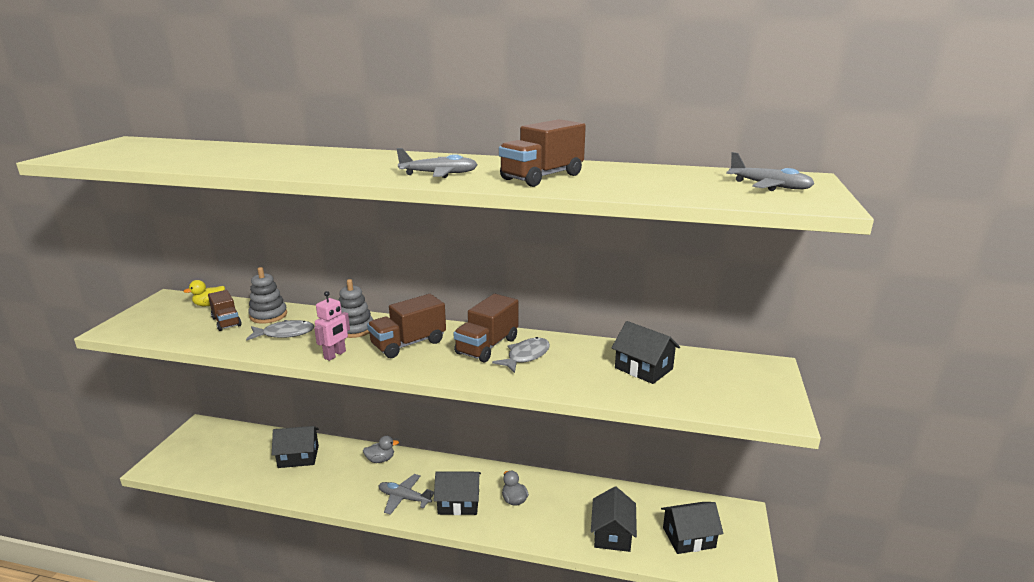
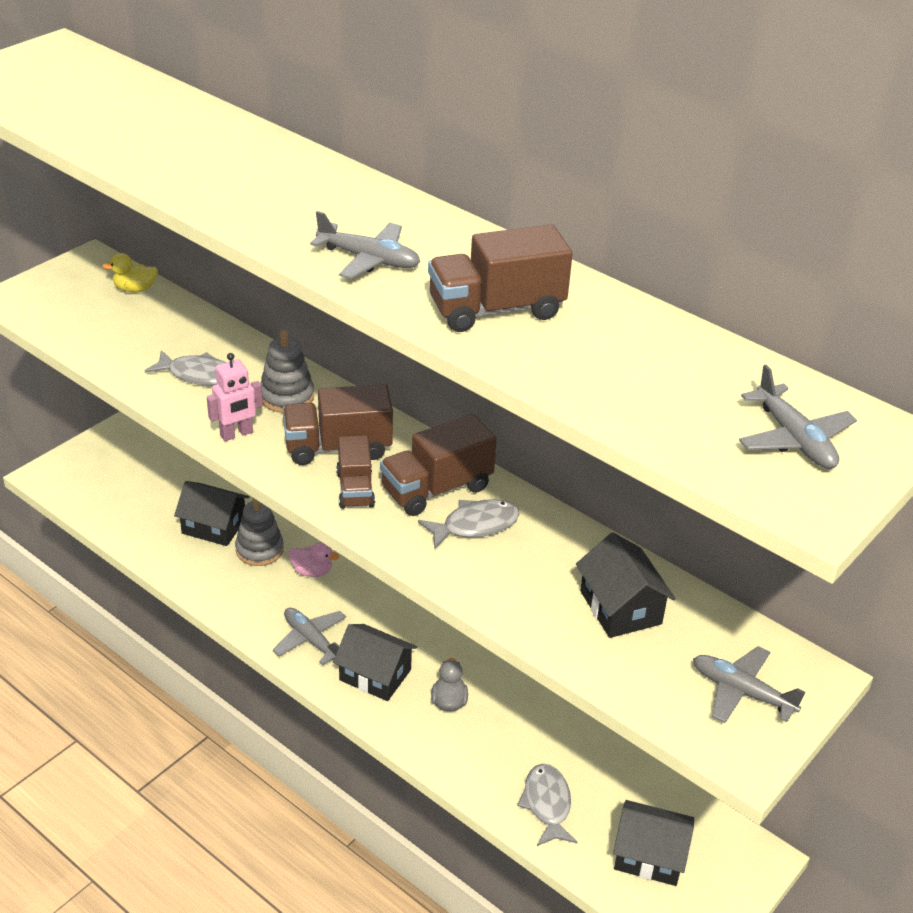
camera: 25 degrees right, 15 degrees up
(226, 322) = (140, 329): brown truck -> brown truck (355, 489)
(268, 315) = (195, 334): grey stacking toy -> grey stacking toy (259, 550)
(380, 460) = (312, 571): grey duck -> pink duck
(612, 534) = (547, 804): black house -> grey fish
(745, 385) = (741, 692): none -> grey plane

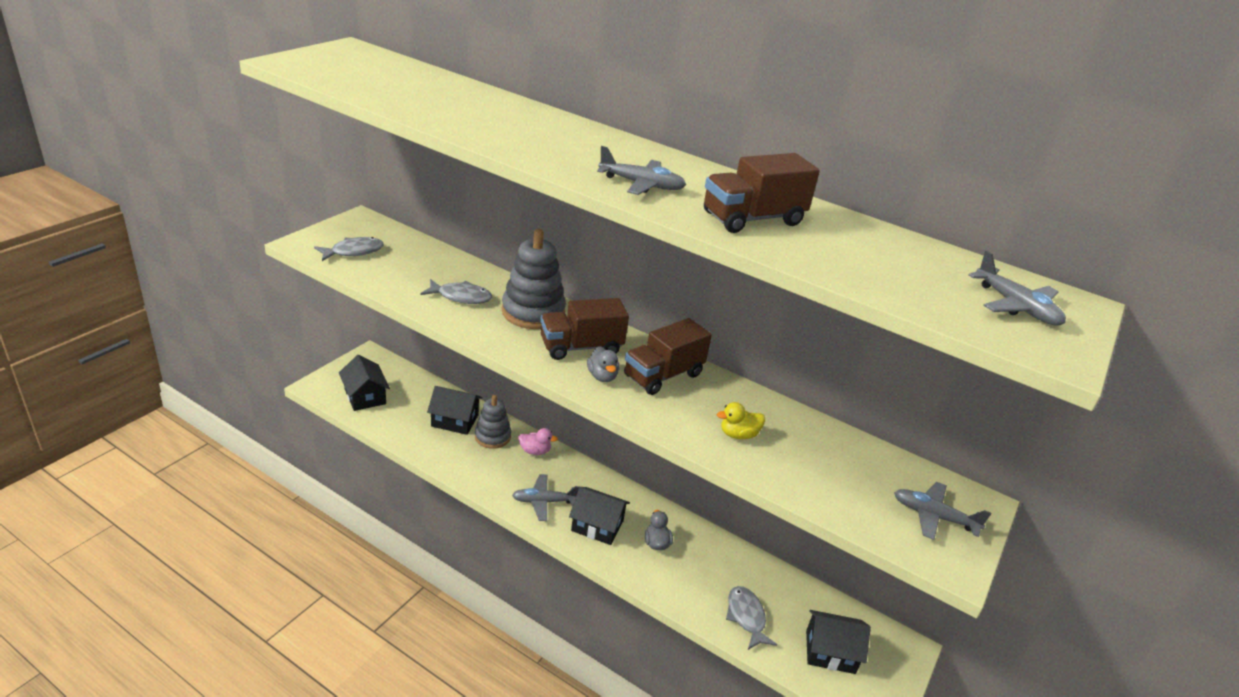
camera: 10 degrees left, 5 degrees down
(135, 289) = (399, 238): yellow duck -> yellow duck (738, 435)
(236, 434) = (501, 338): pink robot -> none
(287, 397) = (533, 312): grey stacking toy -> grey stacking toy, size x1.52
(311, 640) = (544, 501): grey plane -> grey plane turned 45 degrees counterclockwise
(355, 489) = (602, 376): brown truck -> grey duck
(475, 525) = (699, 401): grey fish -> grey fish (353, 252)
(620, 607) = (825, 457): black house -> black house (365, 396)

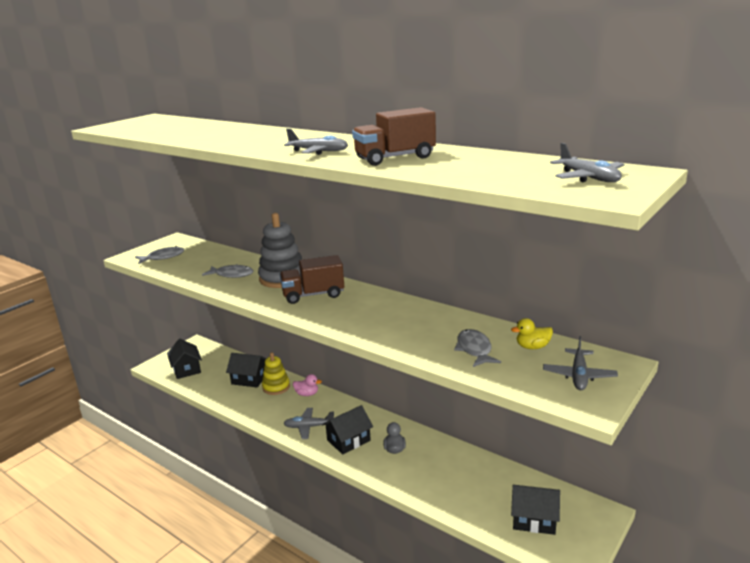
camera: 10 degrees right, 10 degrees down
(492, 436) = (276, 387): grey stacking toy -> yellow stacking toy
(597, 525) = (348, 440): black house -> black house turned 60 degrees counterclockwise
(602, 376) = (325, 310): grey duck -> none
(663, 375) = (372, 306): brown truck -> none
(738, 435) = (424, 336): yellow duck -> yellow duck (532, 347)
(746, 617) = (463, 497): grey fish -> grey fish (474, 349)
(933, 516) = (579, 376): grey plane -> grey plane turned 105 degrees counterclockwise

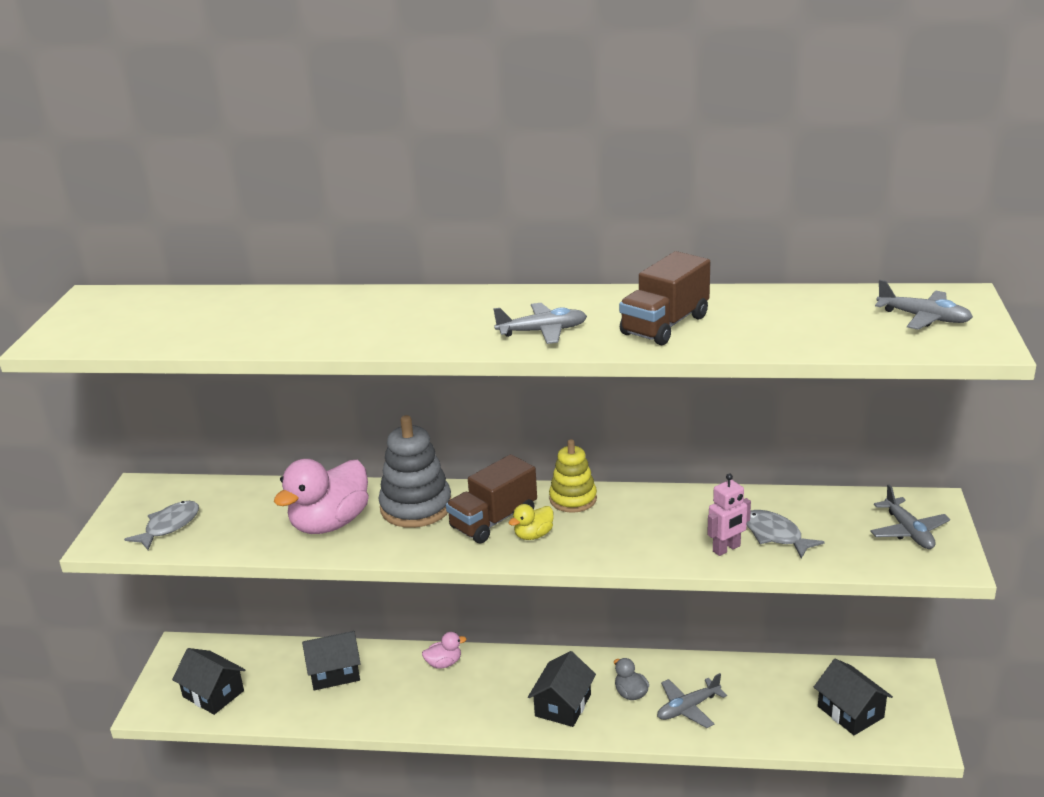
camera: 30 degrees left, 5 degrees up
(232, 275) = (330, 523): grey fish -> pink duck
(276, 387) = (388, 670): yellow stacking toy -> yellow stacking toy (573, 499)
(309, 427) = (493, 708): grey plane -> grey plane (688, 708)
(431, 347) = (726, 549): none -> pink robot
(532, 347) = (830, 511): yellow duck -> yellow duck (533, 535)
(534, 519) = (850, 712): black house -> black house turned 75 degrees clockwise

